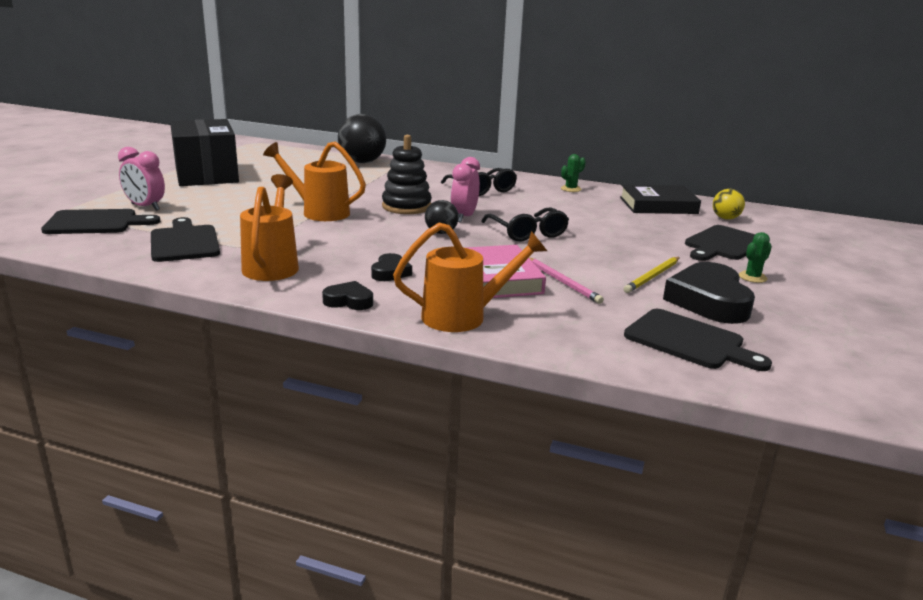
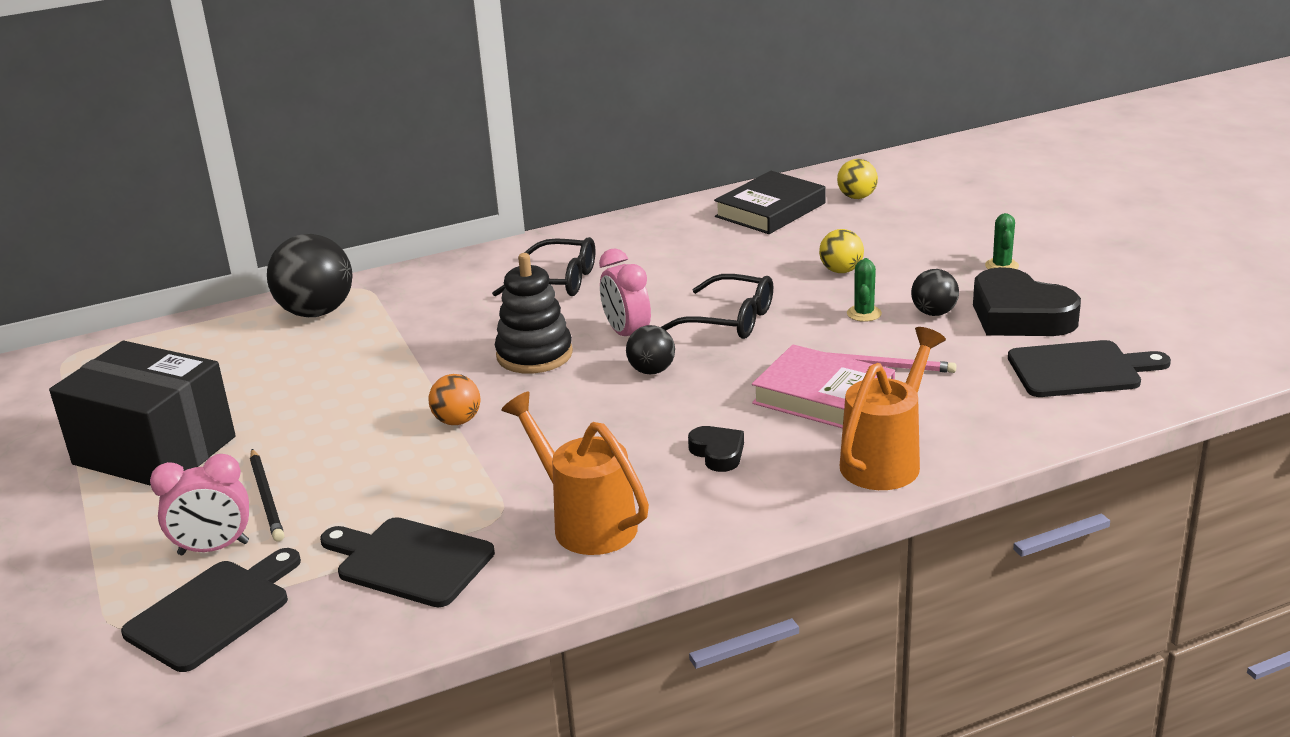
camera: 40 degrees left, 5 degrees up
(198, 202) = (267, 498): none -> black pencil
(319, 212) = (457, 421): orange watering can -> orange ball
(349, 301) = (759, 512): black heart -> none
(571, 189) = (646, 230): green cactus -> green cactus (864, 313)
(639, 240) = (841, 271): none -> yellow ball
(652, 277) = (934, 313): yellow pencil -> black ball
(724, 244) = (914, 235): black cutting board -> none

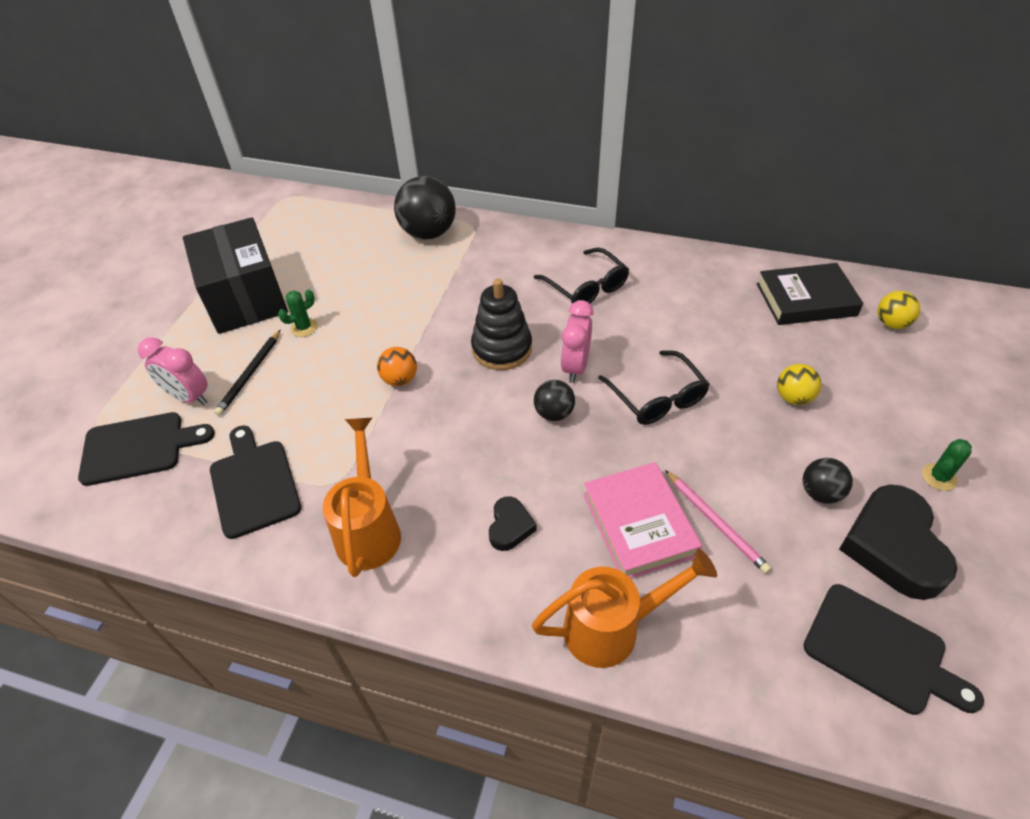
camera: 40 degrees right, 20 degrees up
(864, 313) = (762, 456): green cactus -> green cactus (304, 327)

